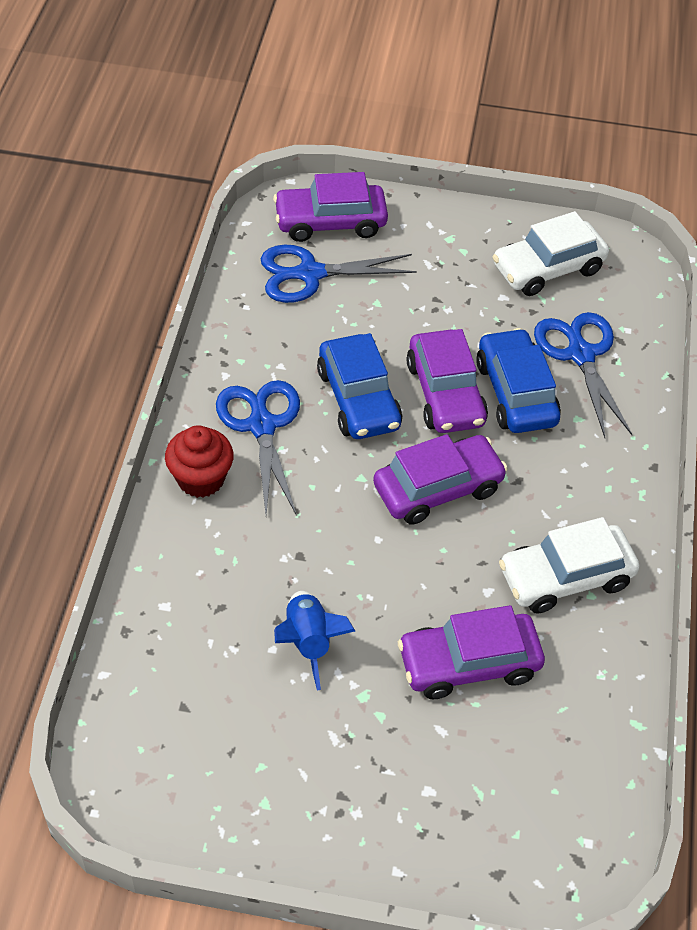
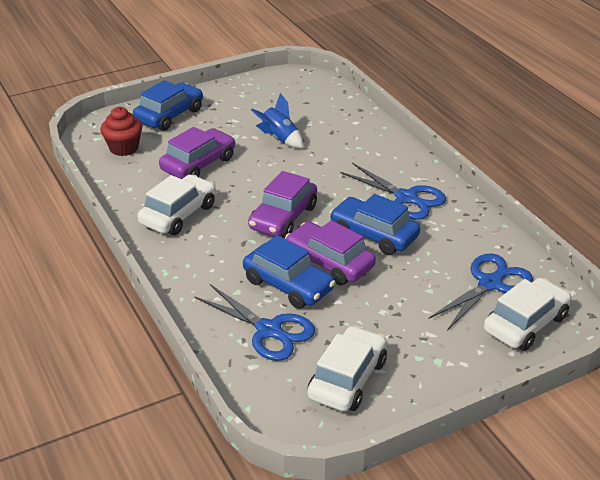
camera: 145 degrees right, 15 degrees down
(201, 479) = (403, 165): red cupcake -> red cupcake (124, 148)
(330, 222) = (525, 324): purple car -> white car
(427, 826) = (169, 115): none -> blue car

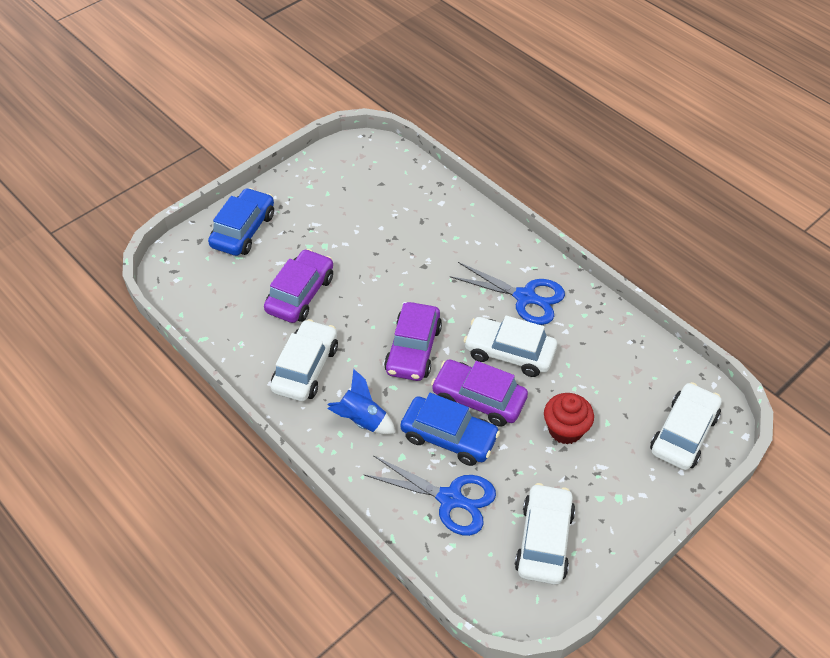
camera: 15 degrees left, 15 degrees up
(124, 148) = (212, 287): red cupcake -> red cupcake (565, 429)
(279, 139) = (371, 242): blue rocket -> blue rocket (362, 420)
(373, 235) = (509, 353): blue car -> white car
(490, 284) = (637, 391): blue scissors -> none

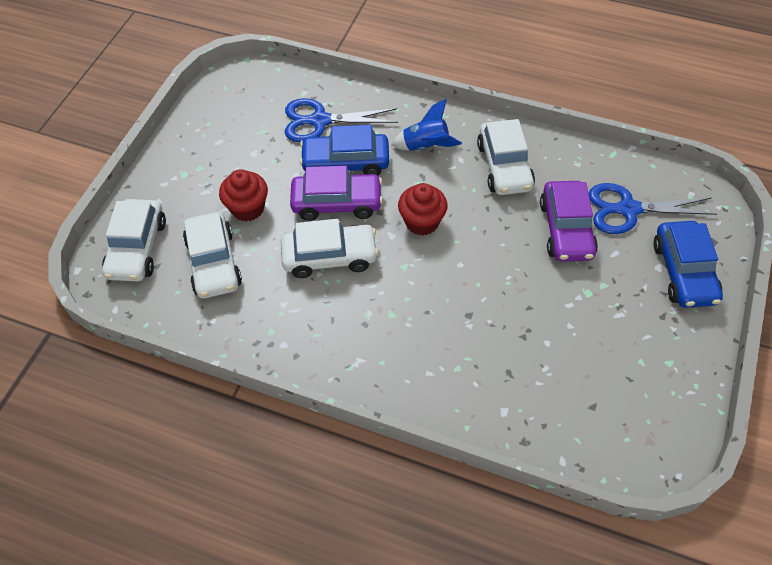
camera: 155 degrees right, 5 degrees up
(413, 349) = (422, 222): purple car -> red cupcake
(525, 297) = (342, 324): blue scissors -> blue scissors (628, 209)
(544, 540) = (234, 122): white car -> white car (214, 263)

